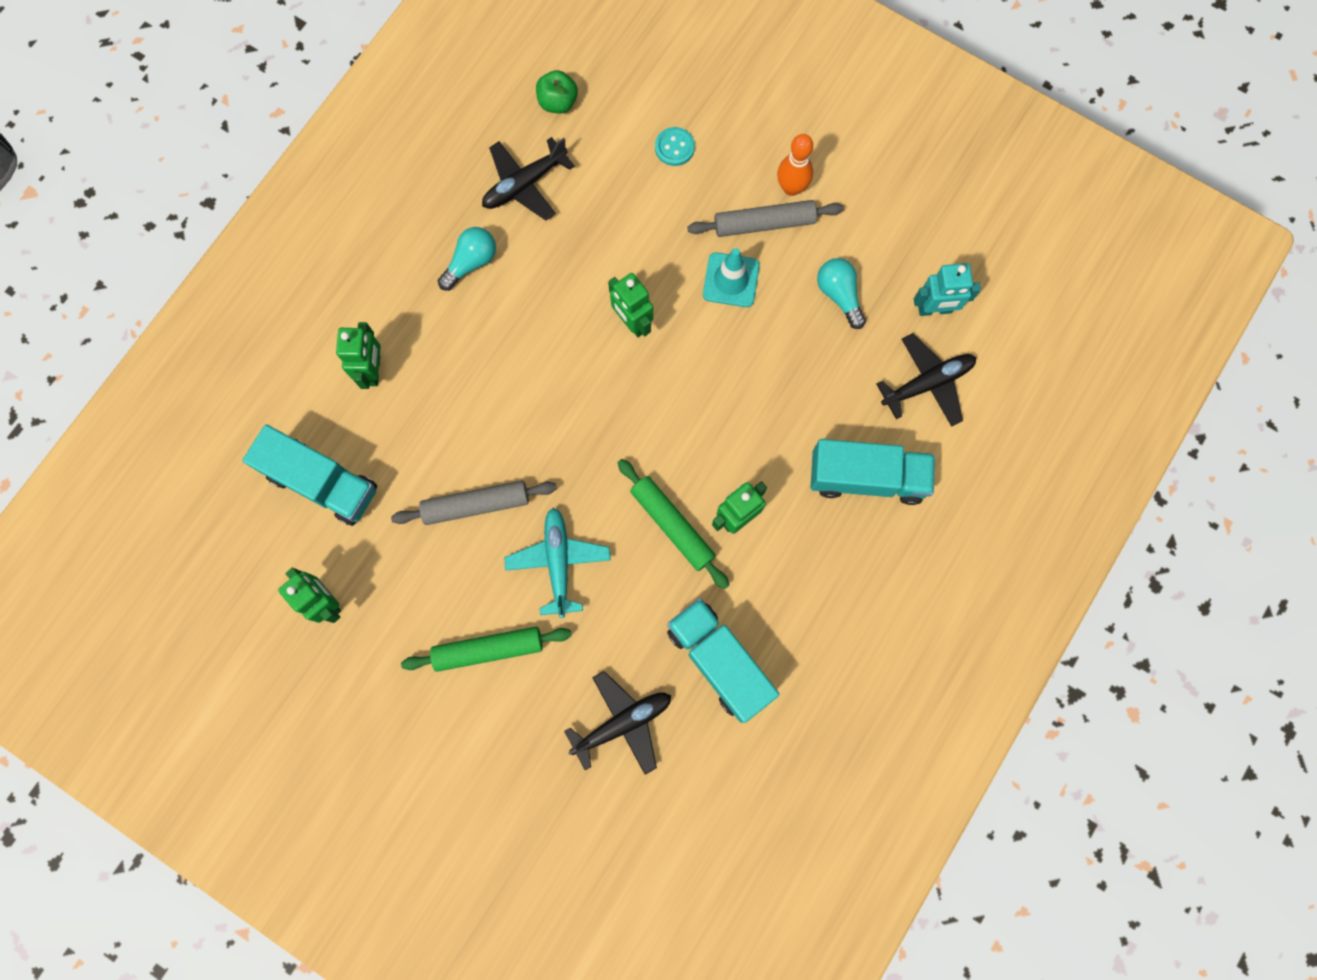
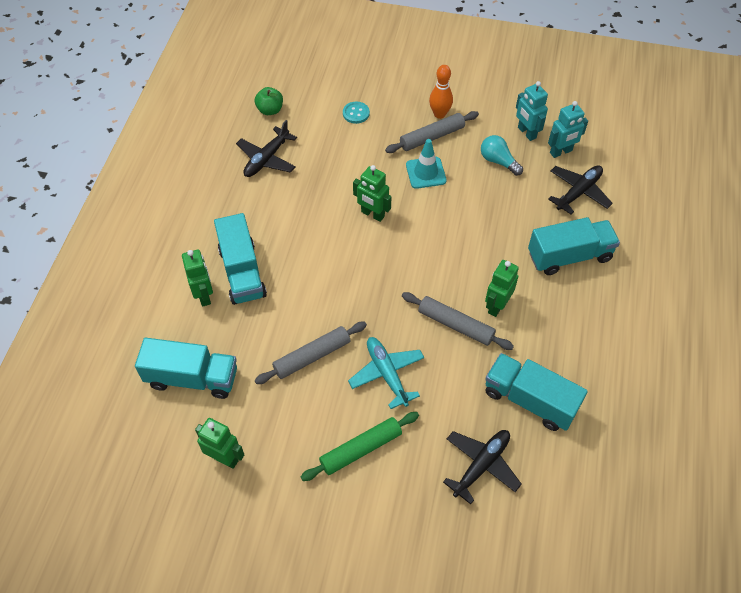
camera: 20 degrees left, 20 degrees down
(432, 352) = (242, 272): none -> turquoise truck
(471, 263) = (248, 212): turquoise light bulb -> none
(672, 525) = (455, 325): green rolling pin -> grey rolling pin
(901, 261) = (526, 133): none -> turquoise robot

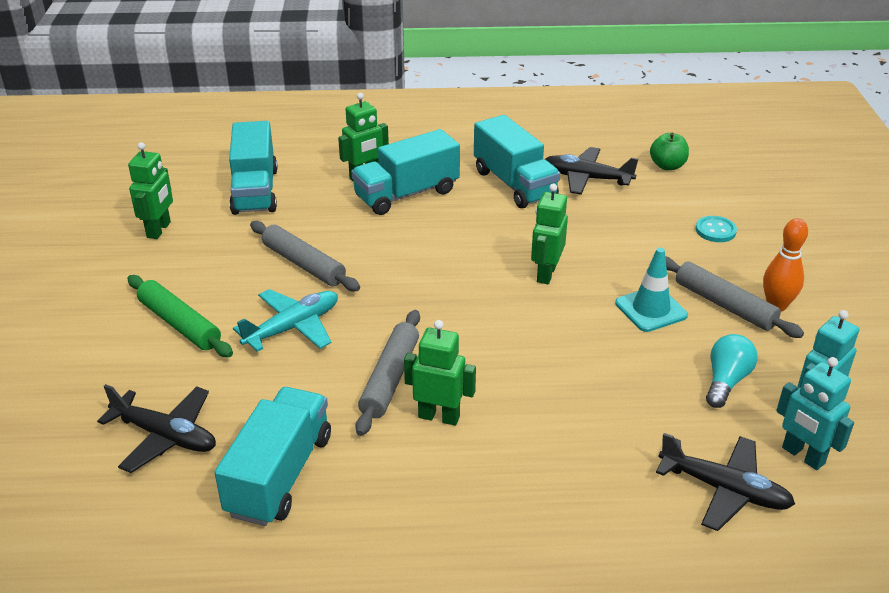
camera: 75 degrees right, 20 degrees down
(569, 256) = (575, 492): turquoise truck -> turquoise truck (514, 184)

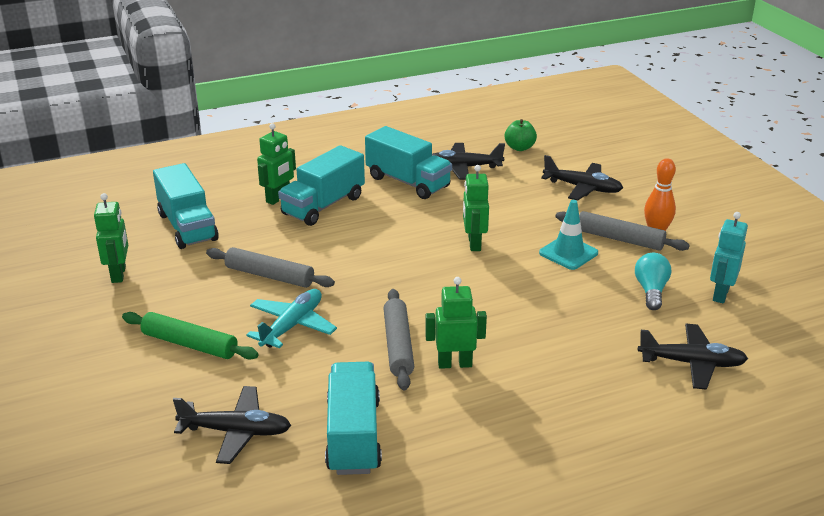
camera: 20 degrees left, 5 degrees down
(715, 230) = (582, 188): turquoise button -> black plane
(803, 456) = (731, 328): turquoise robot -> none

